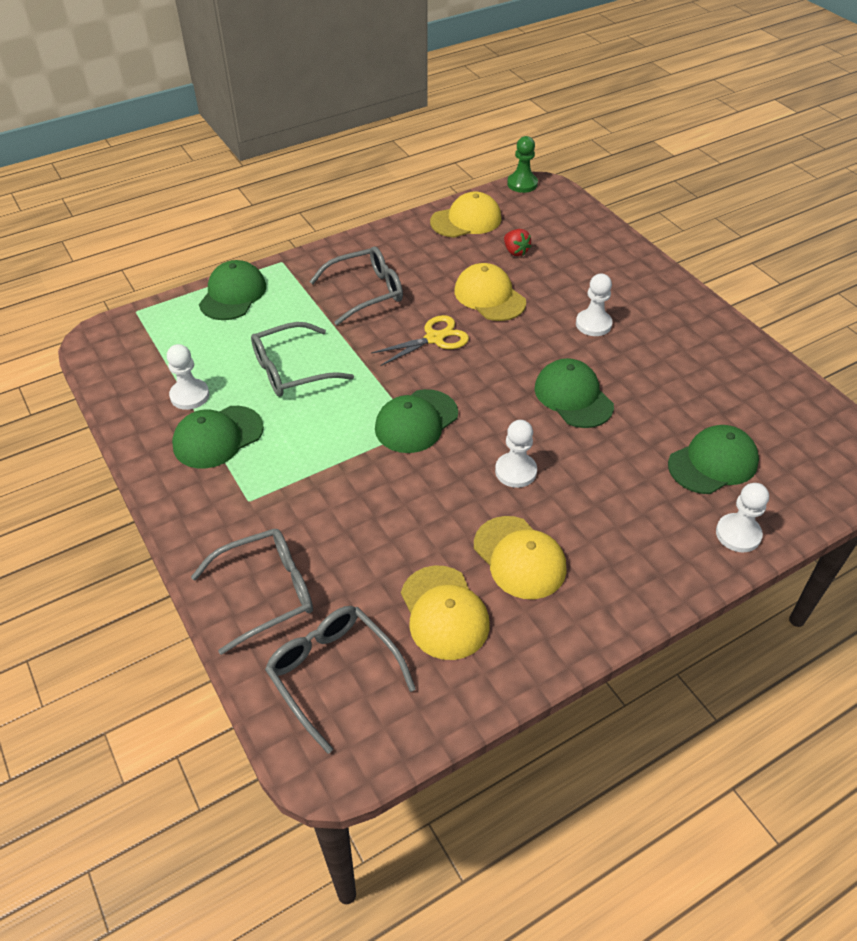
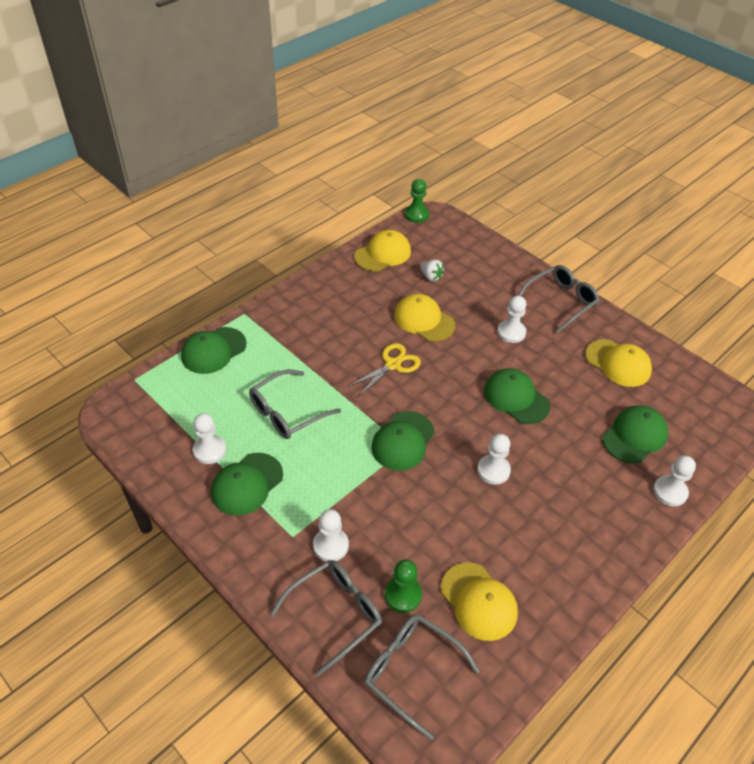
camera: 15 degrees left, 0 degrees up
(233, 294) = (213, 350): green cap -> green cap turned 135 degrees counterclockwise
(289, 518) = (331, 545): none -> white pawn
(354, 587) = (403, 595): none -> green pawn
(365, 292) = (323, 331): grey glasses -> grey glasses (560, 302)
(515, 251) = (431, 277): red strawberry -> white strawberry
(519, 558) = (520, 543): yellow cap -> yellow cap (618, 363)

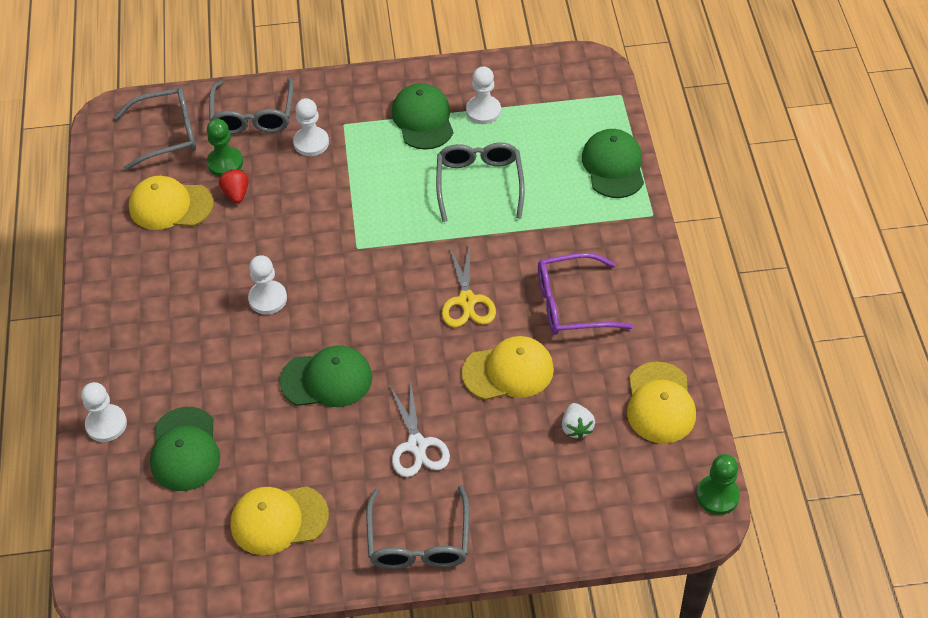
camera: 130 degrees right, 5 degrees up
(349, 316) = (572, 304): none -> purple glasses
(403, 441) = (365, 251): green cap -> none
(425, 561) = (236, 193): none -> red strawberry
(431, 277) = (576, 428): white strawberry -> white strawberry turned 90 degrees counterclockwise
(511, 332) = (417, 445): white pawn -> white scissors

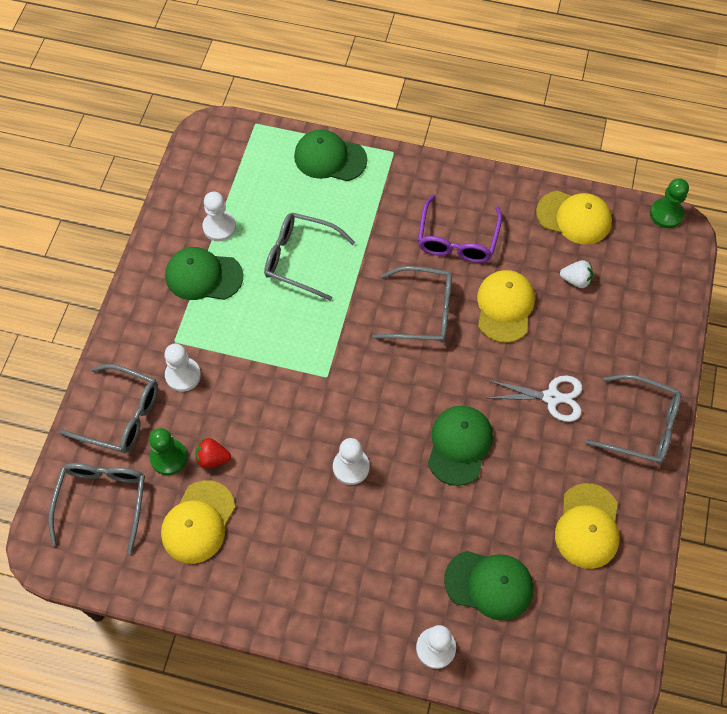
camera: 70 degrees left, 10 degrees up
(467, 301) = (422, 312): yellow scissors -> grey glasses

